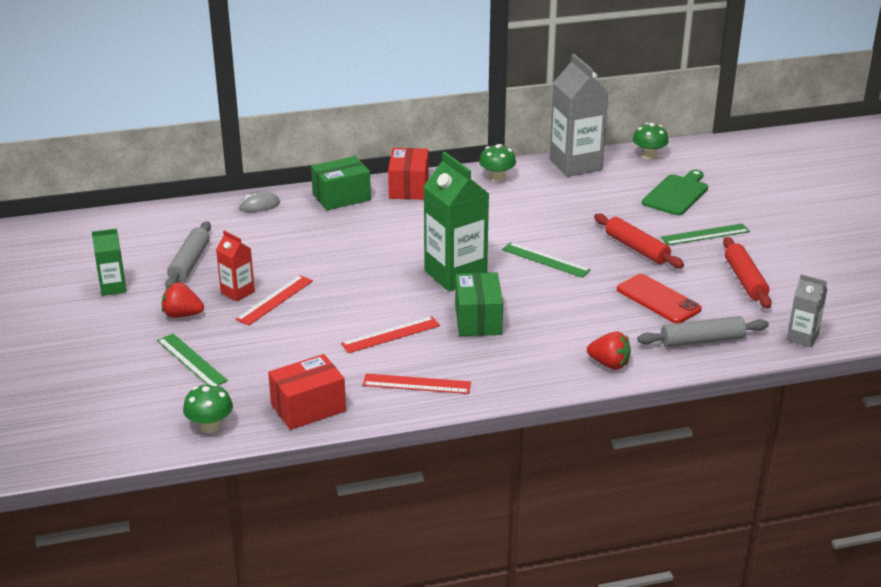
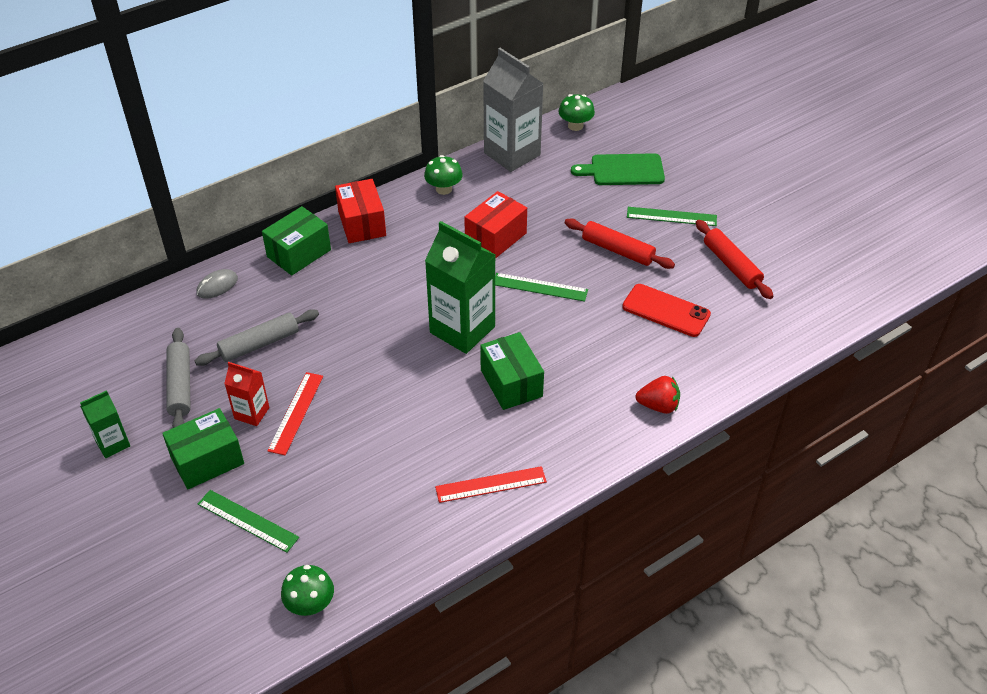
camera: 20 degrees left, 15 degrees up
(182, 315) = (207, 460): red strawberry -> green box
(308, 408) = (399, 548): red box -> red box (495, 237)
(391, 335) = (436, 427): red ruler -> none
(677, 194) = (623, 170): green cutting board -> green cutting board turned 105 degrees counterclockwise
(702, 340) = (727, 352): grey rolling pin -> grey rolling pin (259, 344)
(705, 234) = (671, 216): green ruler -> green ruler turned 45 degrees clockwise
(802, 337) = (811, 323): grey carton -> none

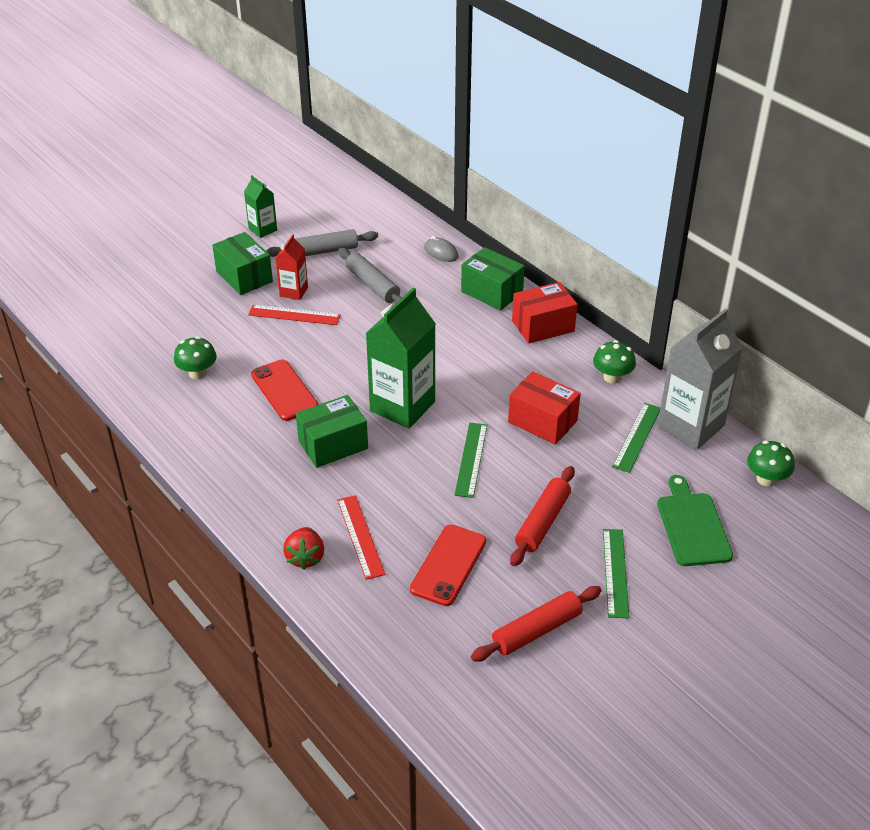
camera: 85 degrees right, 5 degrees down
(248, 520) = (184, 305): green ruler -> green ruler (637, 437)
(310, 604) = (101, 346): green mushroom -> green mushroom (197, 373)
(424, 422) = (284, 390): none -> red phone
(491, 484) = (210, 438): red ruler -> red ruler (360, 536)

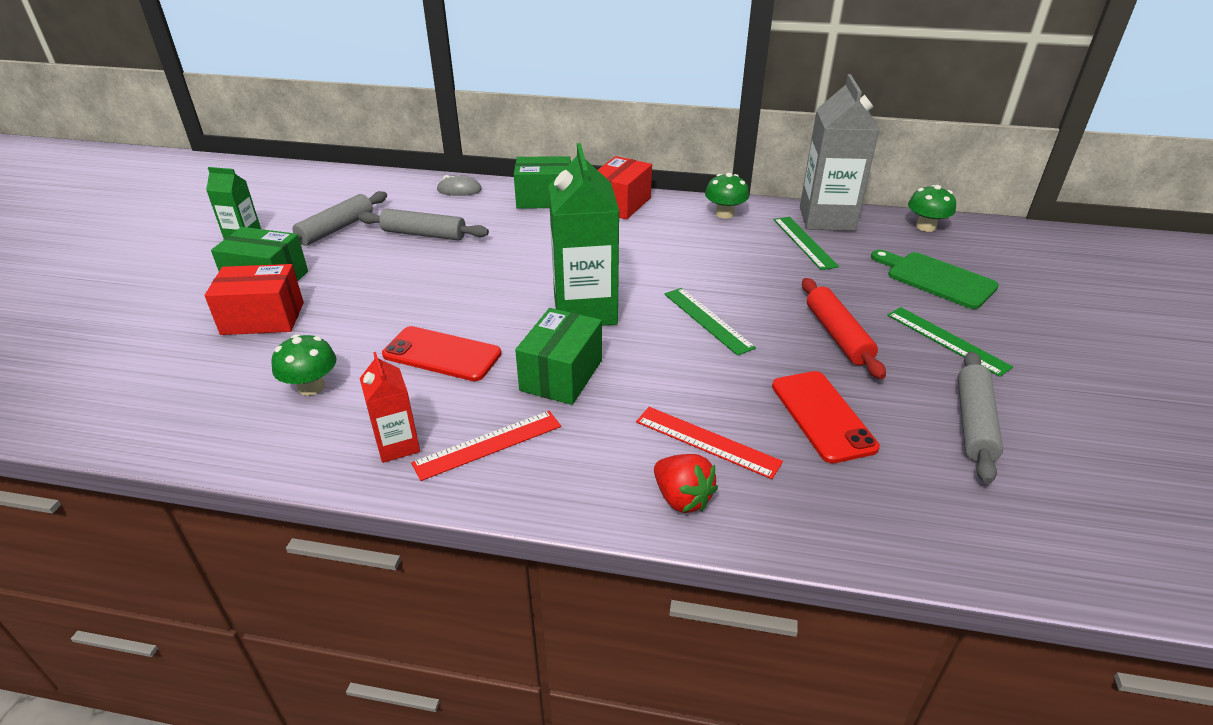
camera: 40 degrees left, 5 degrees down
(293, 292) = (344, 270): red carton -> red carton (397, 445)
(294, 315) = (369, 288): red ruler -> red ruler (488, 445)
(536, 630) = (973, 423): red rolling pin -> grey rolling pin
(542, 421) = (721, 265): red box -> red box (263, 318)

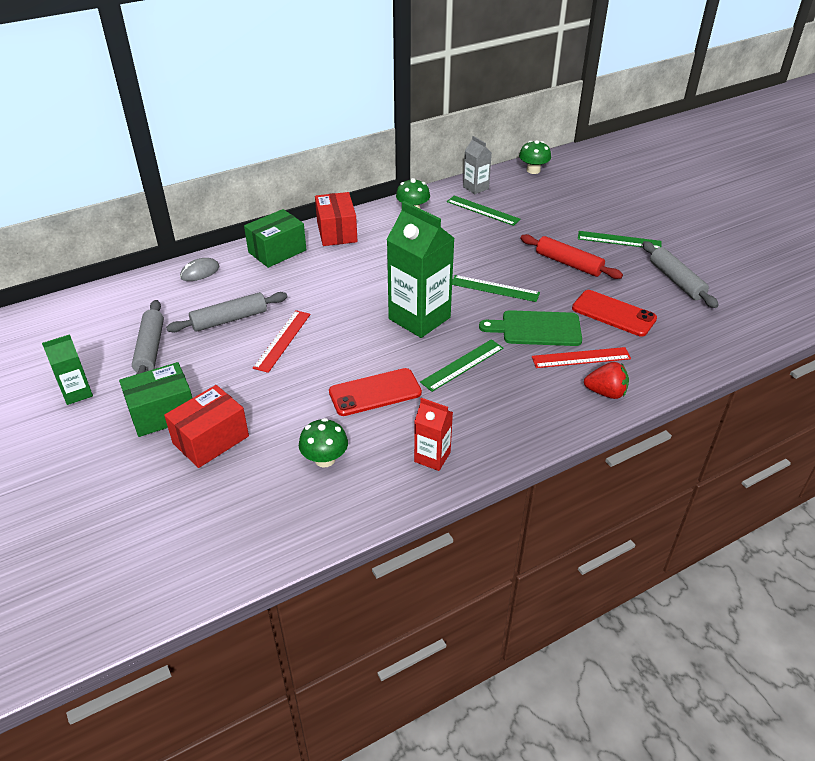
camera: 40 degrees left, 5 degrees up
(488, 445) = (480, 425): red ruler -> red ruler (282, 340)
(561, 375) = (462, 365): green box -> green ruler
(827, 219) = (475, 188): grey carton -> grey carton, size x0.52
(936, 279) = (575, 204): green cutting board -> green cutting board (536, 328)

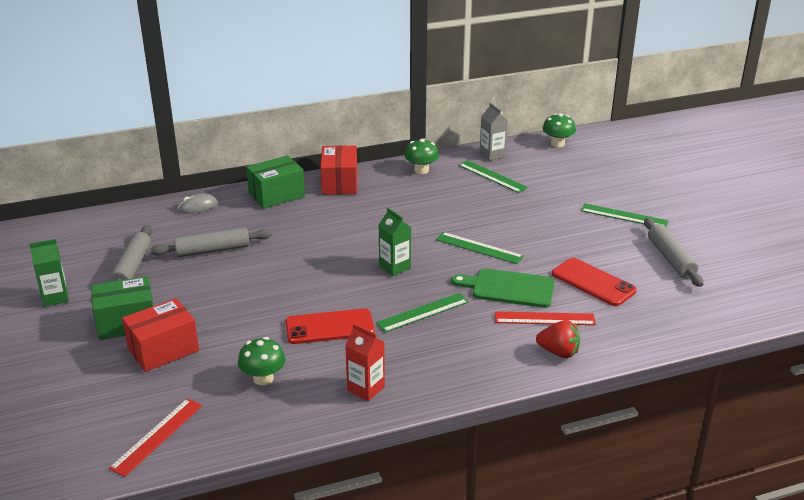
camera: 10 degrees right, 10 degrees down
(282, 340) = (256, 273): red ruler -> red ruler (157, 436)
(419, 318) = (395, 267): green carton -> green carton, size x0.52
(568, 263) = (563, 232): red rolling pin -> none

